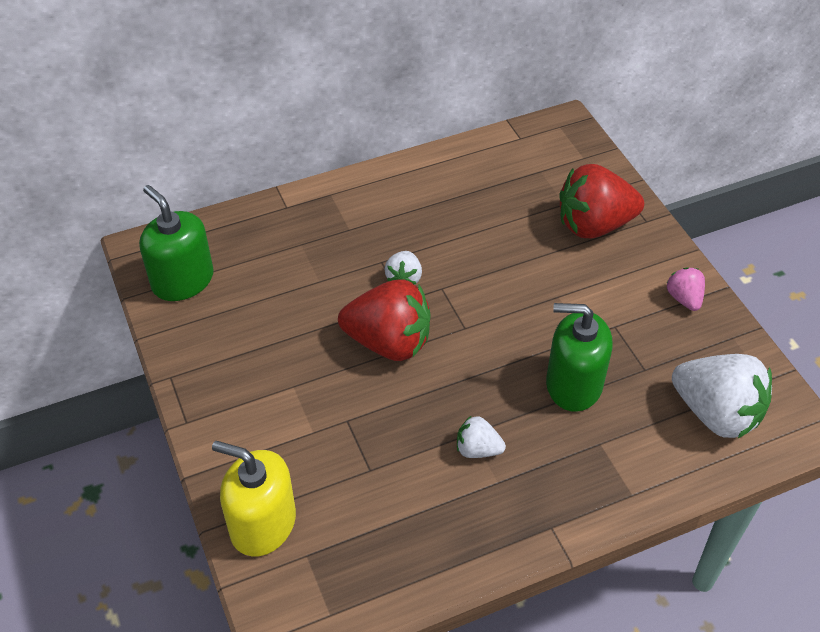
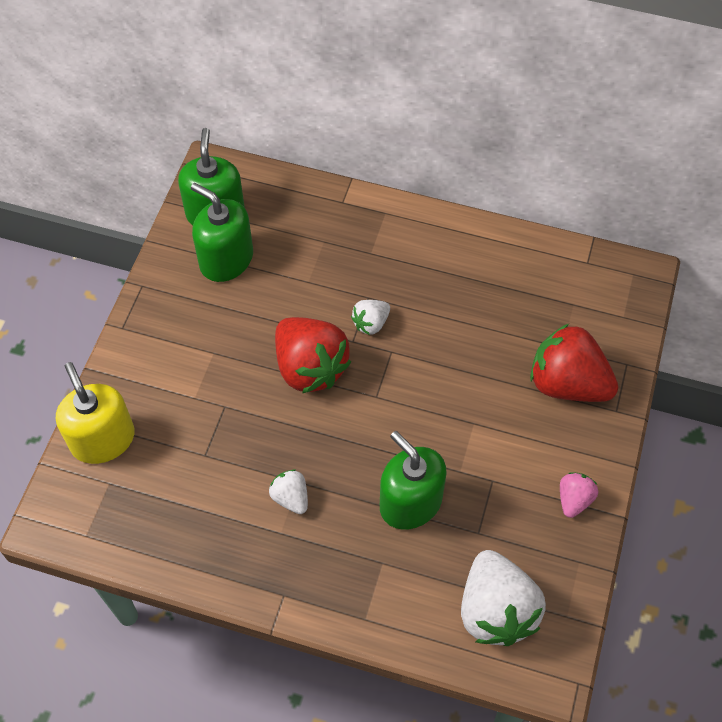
camera: 40 degrees right, 10 degrees up
(229, 308) = (226, 259): none -> green soap dispenser

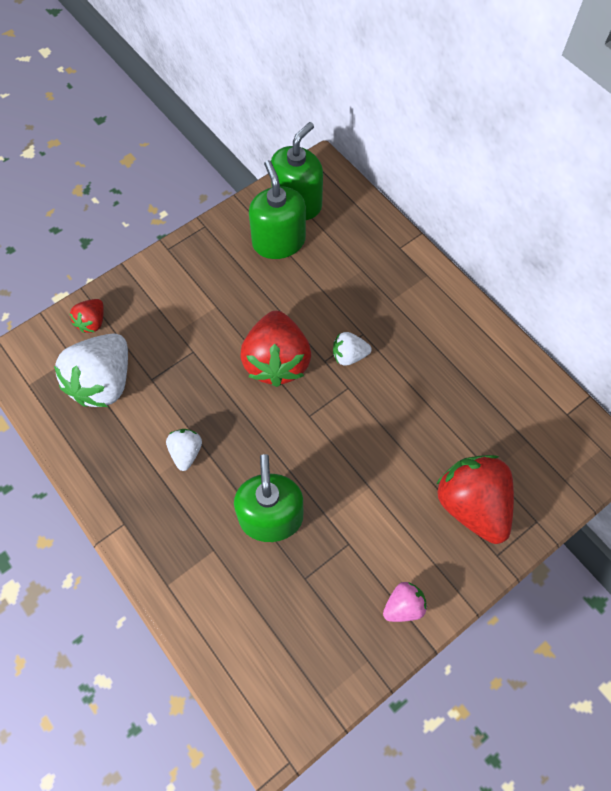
camera: 35 degrees right, 5 degrees up
(103, 439) = (92, 322): yellow soap dispenser -> red strawberry
(496, 610) = (270, 651): white strawberry -> white strawberry (104, 382)

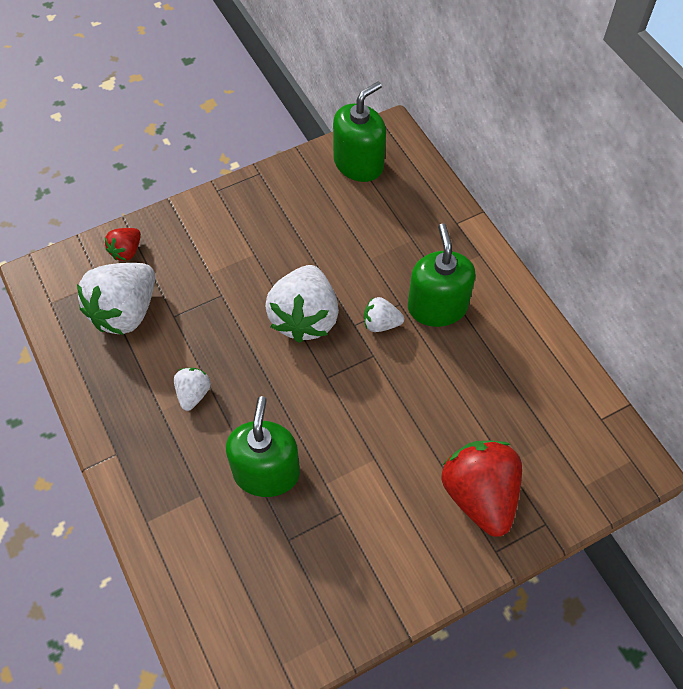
camera: 10 degrees right, 5 degrees down
(277, 361) = (305, 318): red strawberry -> white strawberry
(278, 241) = (331, 199): green soap dispenser -> green soap dispenser (437, 307)
(403, 606) = (385, 585): pink strawberry -> none

